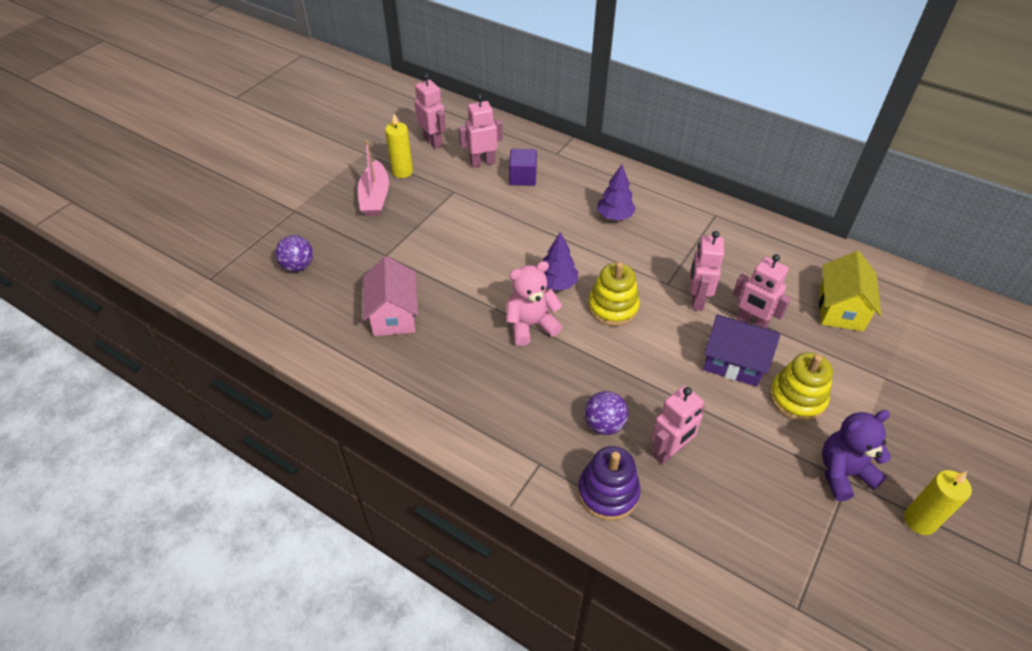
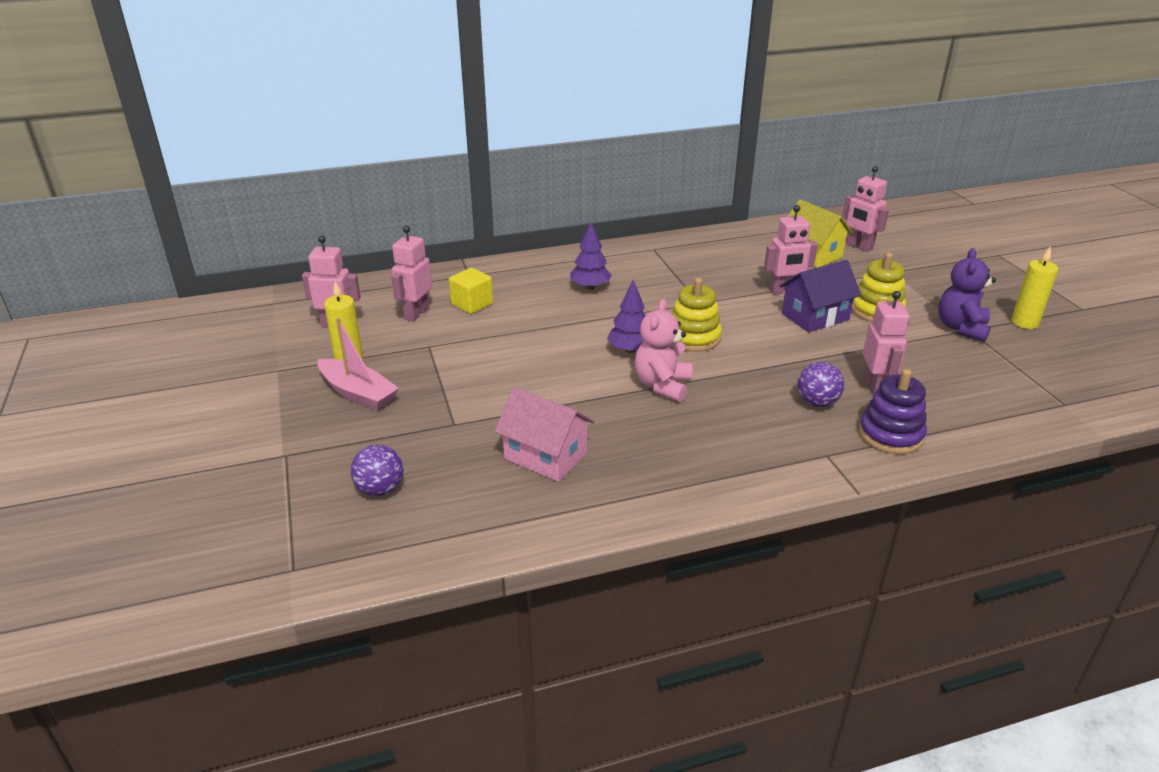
camera: 50 degrees left, 15 degrees down
(523, 177) = (472, 304): purple cube -> yellow cube
(696, 300) = (733, 299): pink robot -> pink robot (859, 247)

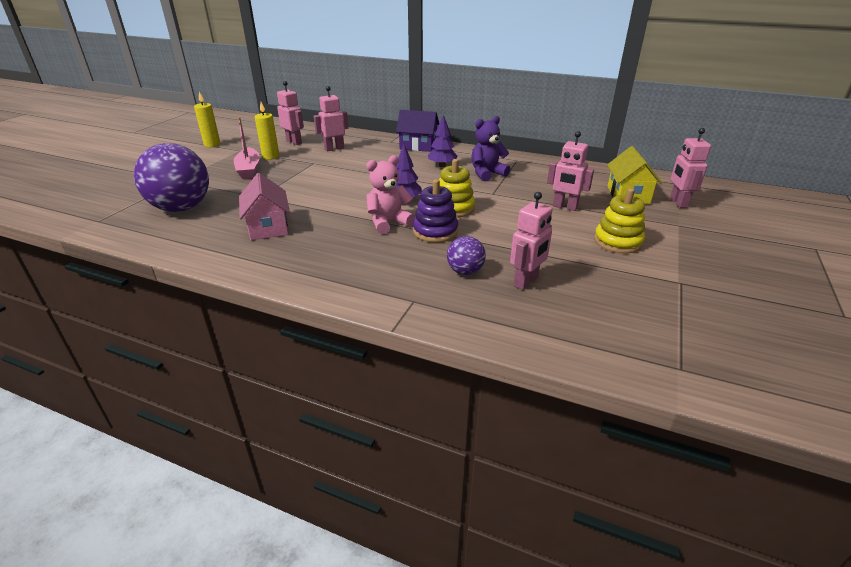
camera: 40 degrees right, 0 degrees up
(380, 489) = (181, 208): purple ball -> purple ball, size x2.09
(472, 304) = (367, 153): yellow cube -> none
(815, 316) = (560, 227): purple house -> purple house (418, 146)
(890, 435) = (480, 312): purple stacking toy -> purple stacking toy (435, 231)
(961, 328) = (675, 279): purple teddy bear -> purple teddy bear (487, 174)
(1024, 322) = (751, 300): yellow candle -> yellow candle (212, 144)

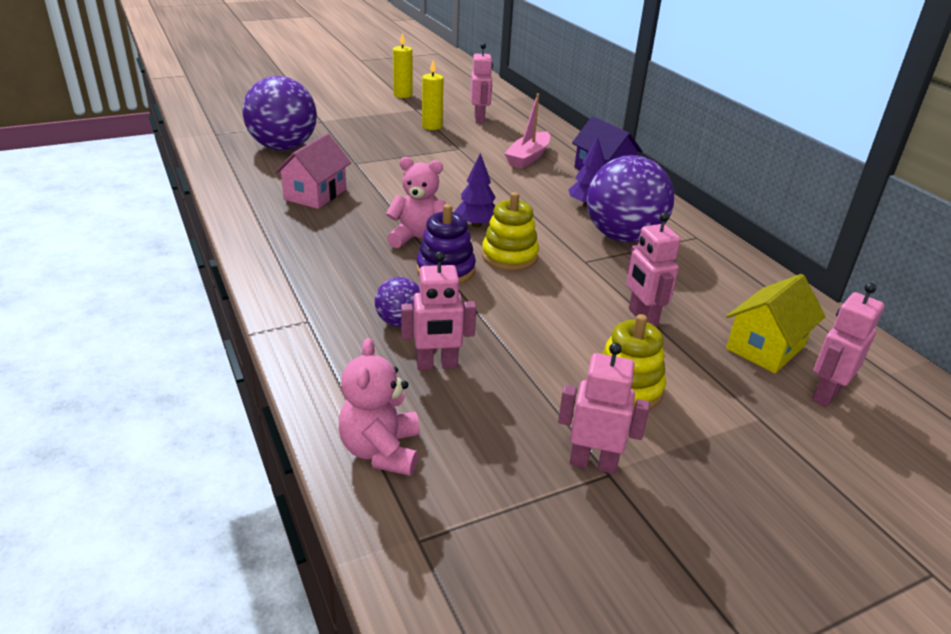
camera: 40 degrees right, 0 degrees up
(249, 169) = (391, 132): pink boat -> pink boat (528, 157)
(334, 149) = (506, 141): pink robot -> pink robot (593, 463)
(487, 174) = (623, 237): purple teddy bear -> purple ball
(586, 341) = (381, 451): none -> pink teddy bear

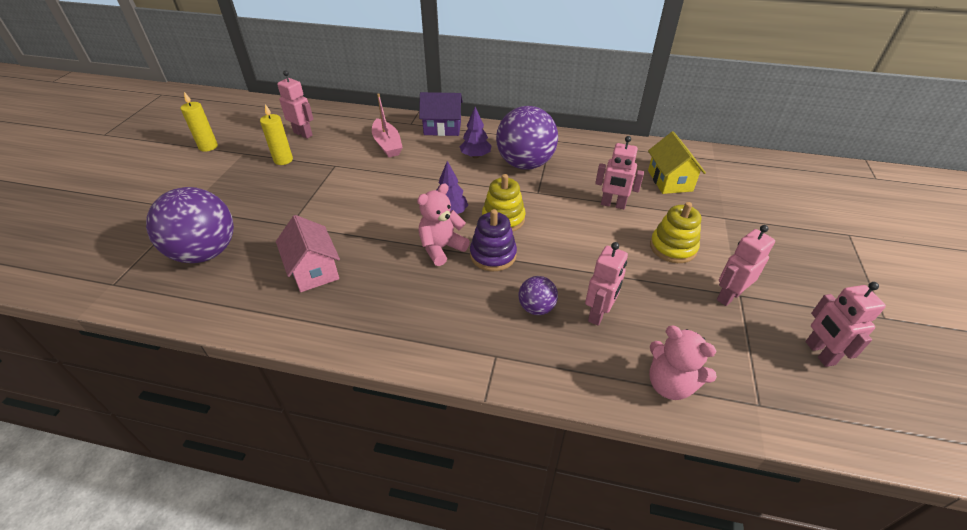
camera: 50 degrees left, 10 degrees up
(825, 394) = (718, 186): pink robot -> pink robot (819, 353)

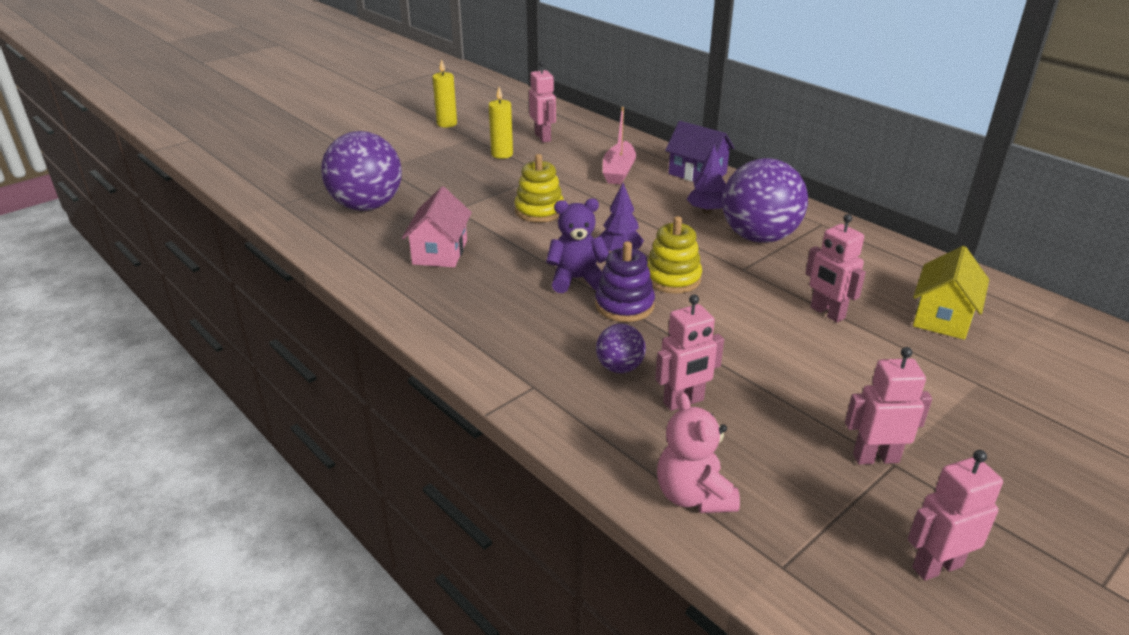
camera: 35 degrees right, 10 degrees down
(441, 248) = (577, 279): pink teddy bear -> purple teddy bear
(673, 247) = (857, 382): yellow stacking toy -> yellow stacking toy (539, 211)
(819, 353) = (936, 566): pink robot -> pink robot turned 45 degrees clockwise

